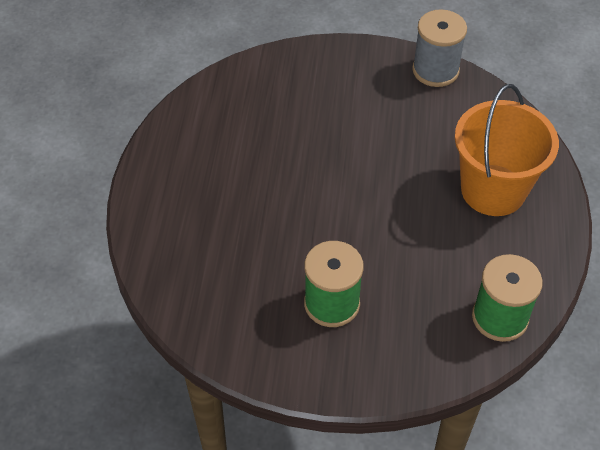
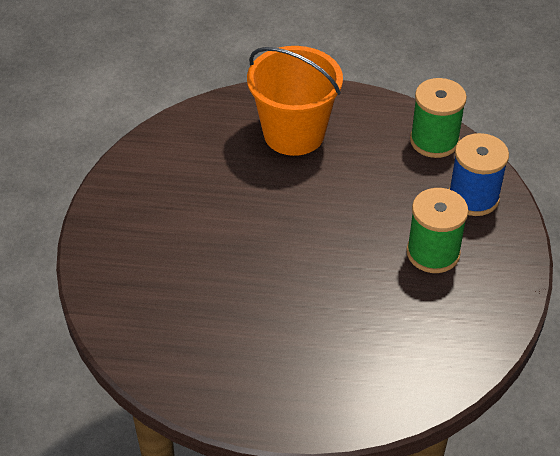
camera: 90 degrees left, 5 degrees down
(414, 348) = (473, 197): none -> blue spool
(435, 70) = (132, 163): grey spool -> none

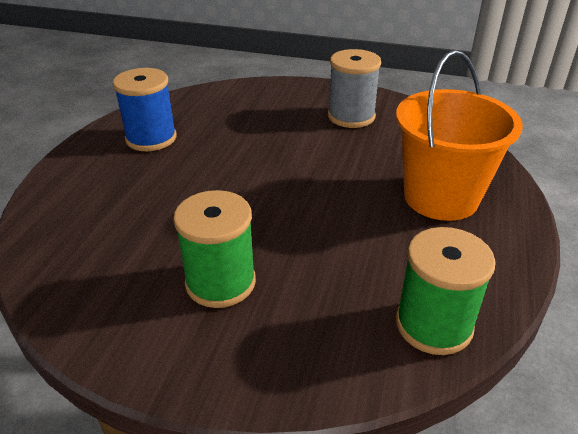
camera: 100 degrees right, 10 degrees down
(162, 196) = (351, 116): none -> grey spool
(473, 197) = (309, 347): blue spool -> blue spool (151, 138)

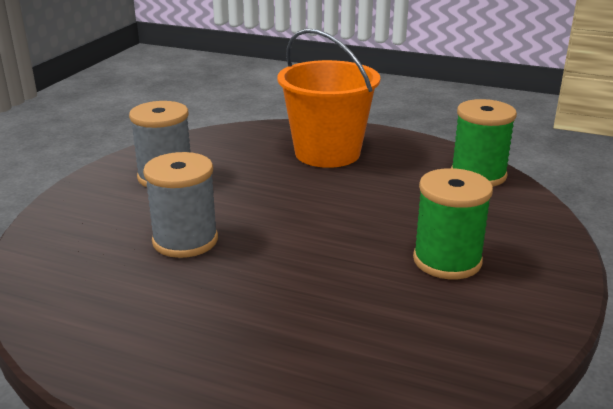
camera: 85 degrees left, 10 degrees down
(151, 138) = (148, 320): blue spool -> none
(249, 138) = (185, 240): none -> grey spool

